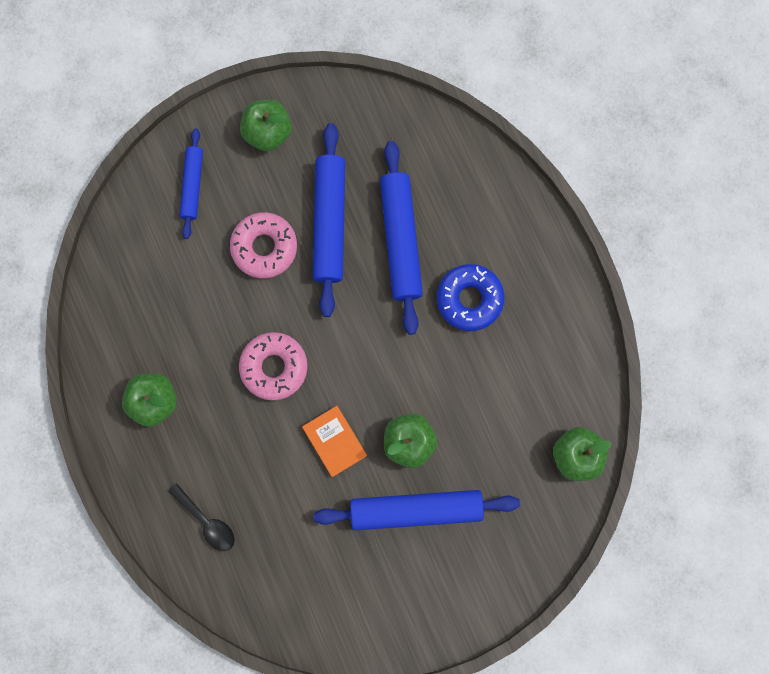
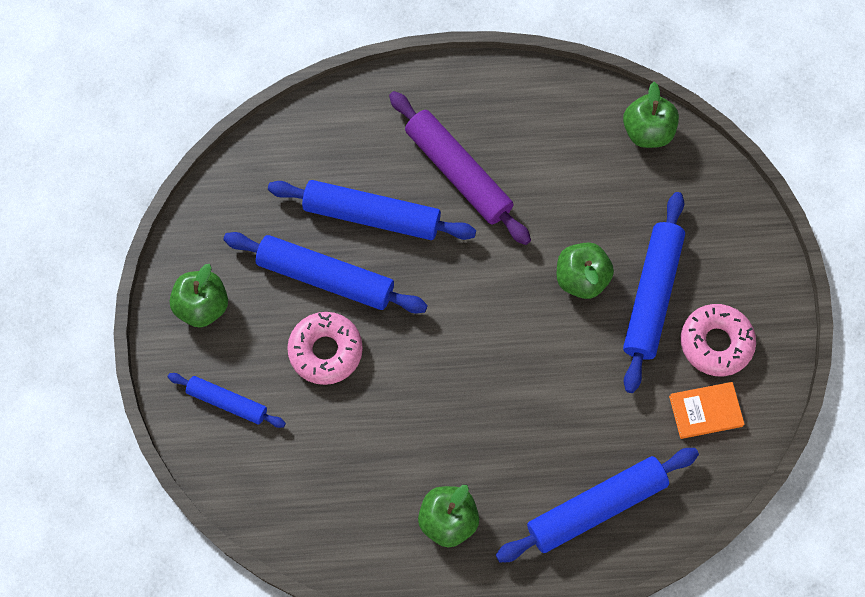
camera: 70 degrees left, 10 degrees down
(206, 521) = (596, 507): black spoon -> blue rolling pin
(274, 367) = (457, 384): pink donut -> pink donut (716, 343)
(334, 441) = (556, 350): orange book -> orange book (705, 411)
(469, 299) = (458, 173): blue donut -> purple rolling pin

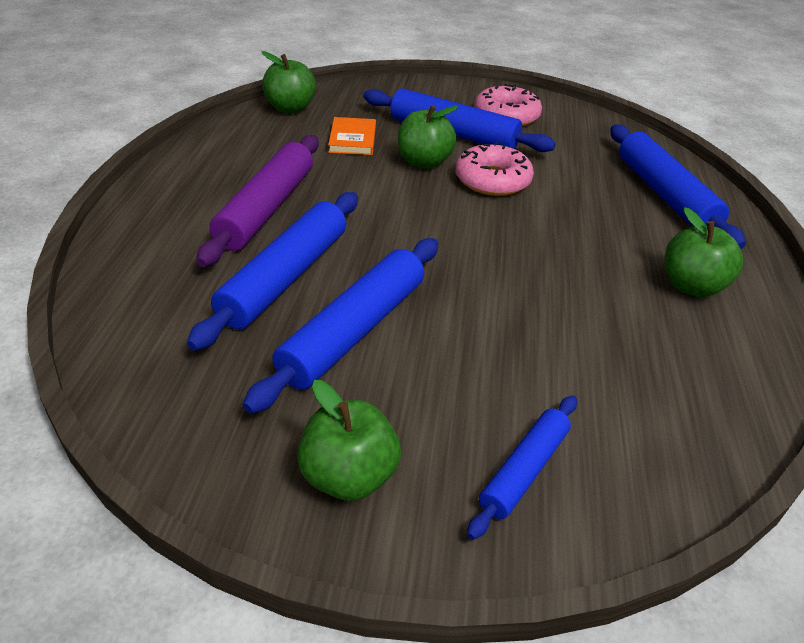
camera: 80 degrees left, 30 degrees down
(325, 351) = (461, 348): pink donut -> pink donut (492, 180)
(458, 173) = (267, 209): purple rolling pin -> purple rolling pin turned 45 degrees counterclockwise
(705, 411) = (569, 130): orange book -> orange book (352, 139)

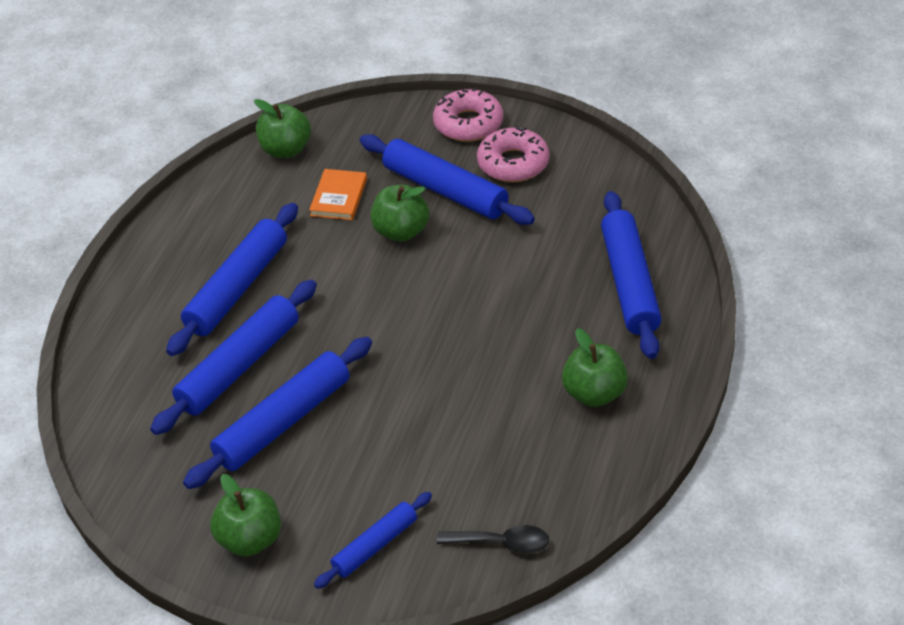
camera: 15 degrees right, 5 degrees up
(267, 209) = (237, 288): purple rolling pin -> blue rolling pin
(492, 180) = (461, 258): pink donut -> pink donut (468, 124)
(685, 453) = (501, 543): none -> black spoon

